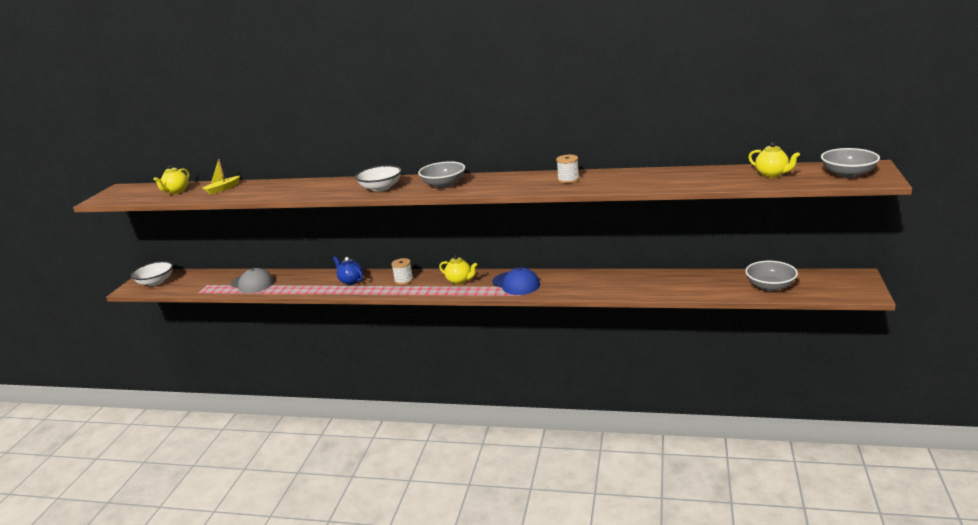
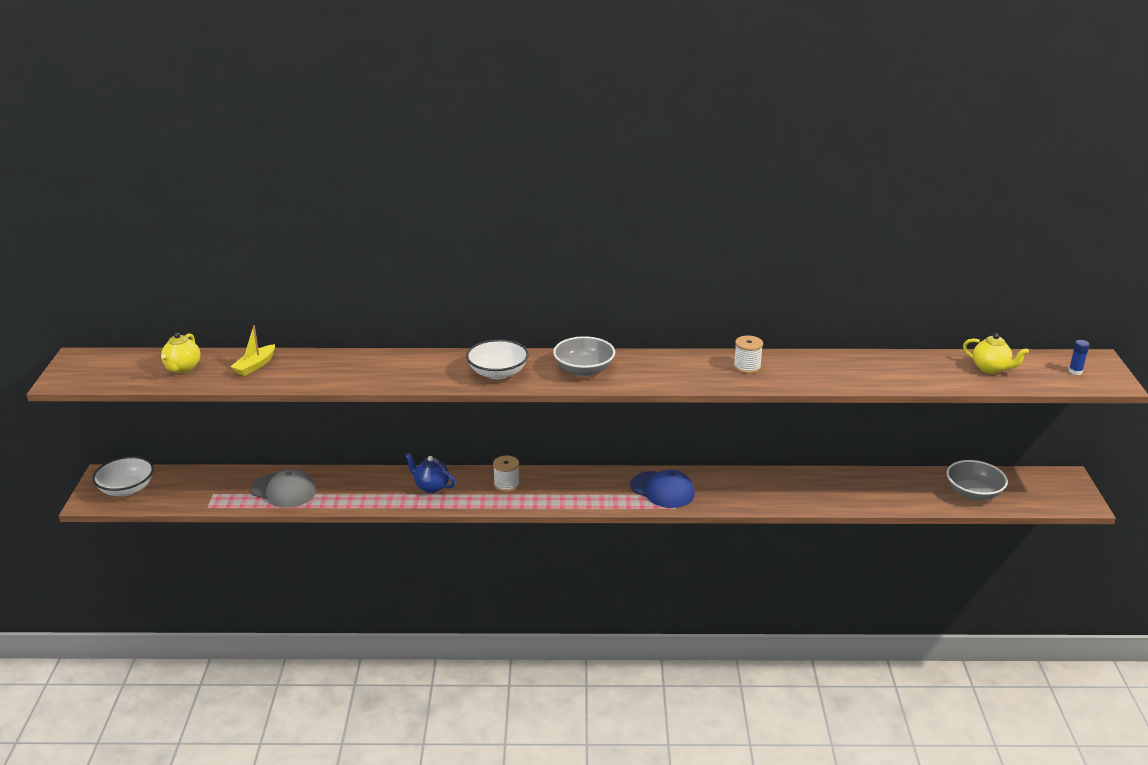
camera: 15 degrees left, 5 degrees up
(459, 281) = (584, 485): yellow teapot -> none
(848, 174) = (1075, 371): grey bowl -> blue glue stick

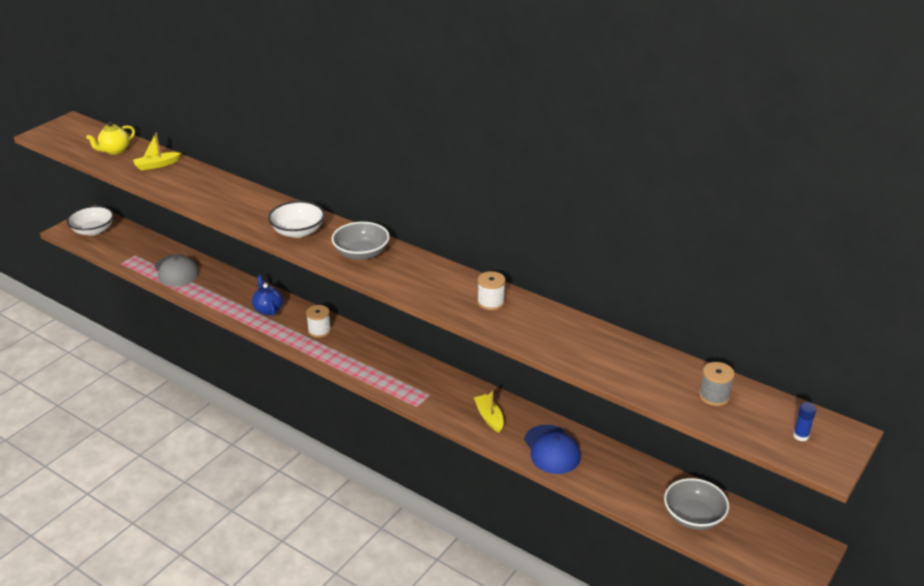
camera: 35 degrees right, 5 degrees up
(662, 490) = (425, 387): blue cap -> blue cap (552, 450)
(744, 490) = (489, 417): none -> yellow boat
(991, 369) = (714, 396): yellow teapot -> grey spool

